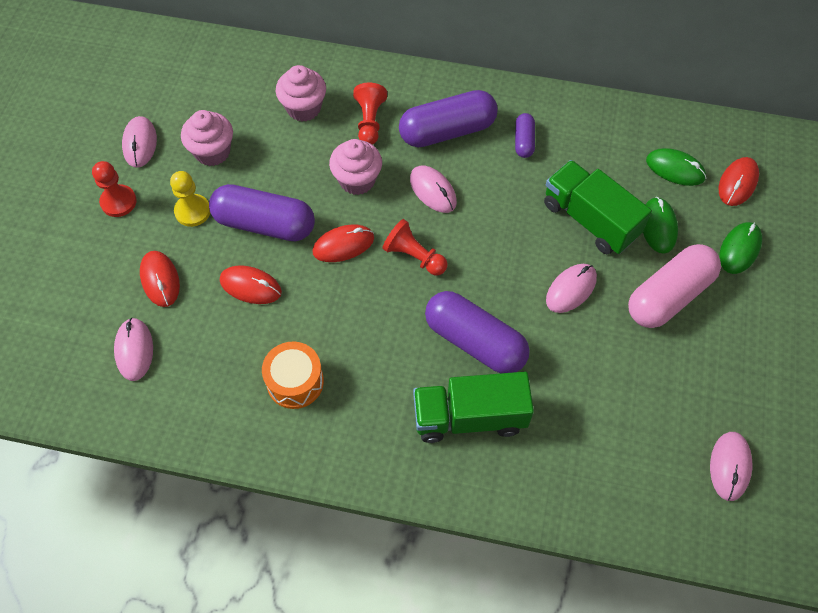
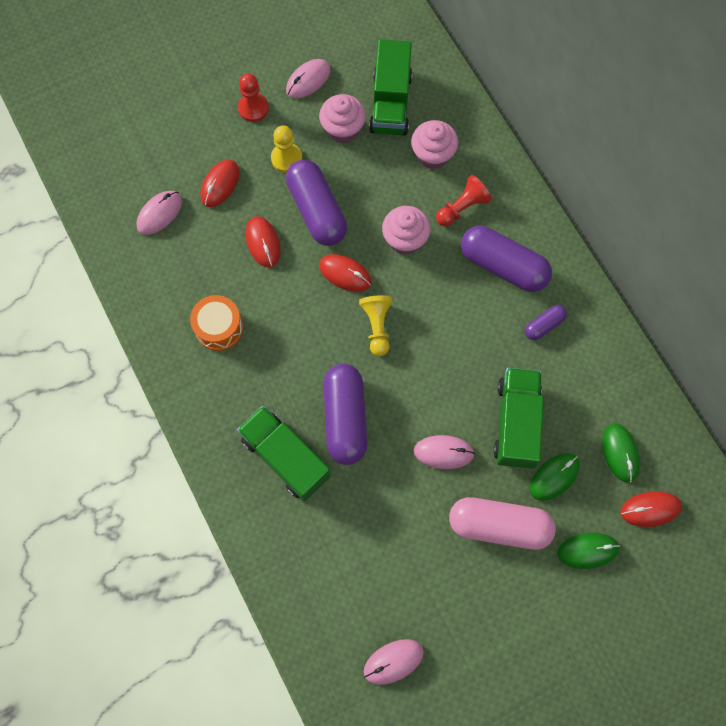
camera: 50 degrees right, 10 degrees up
(226, 102) = (390, 103): none -> green truck
(414, 256) = (377, 326): red pawn -> yellow pawn
(433, 191) = (442, 296): pink mouse -> none

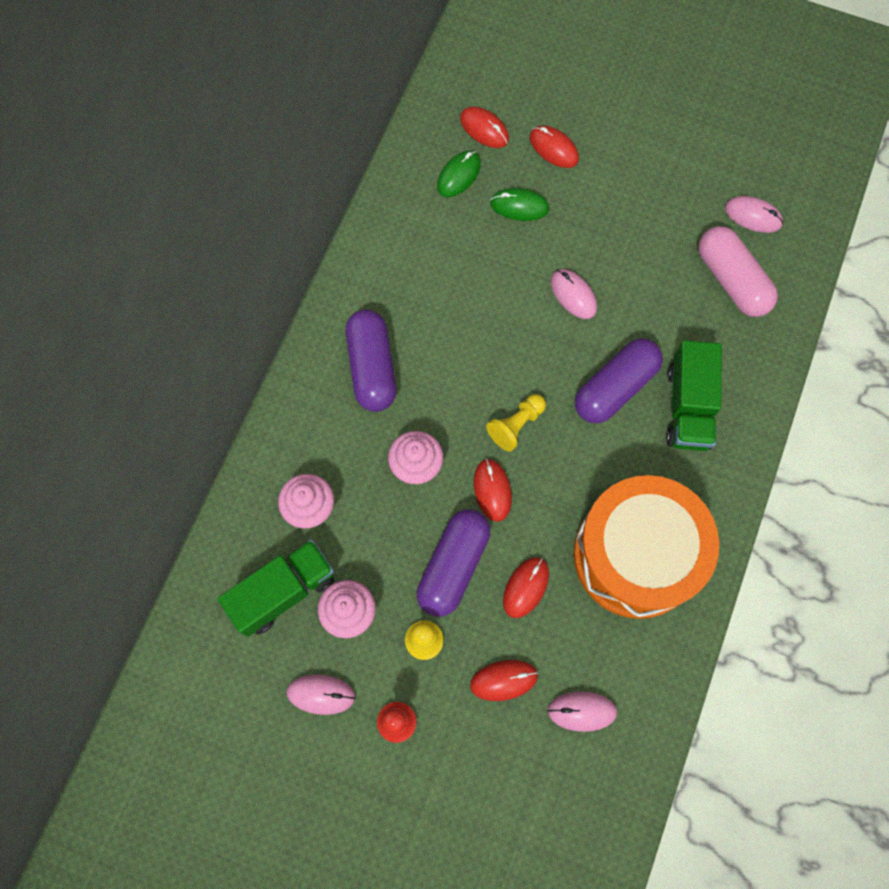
camera: 130 degrees left, 0 degrees up
(219, 328) = (636, 555): orange drum -> orange drum, size x2.29
(462, 207) = (343, 442): red pawn -> none
(499, 526) = (591, 217): pink capsule -> pink capsule (731, 280)
(516, 423) = (502, 261): green truck -> none
(544, 325) = (399, 298): purple capsule -> none
(587, 550) = (553, 148): green mouse -> red mouse

